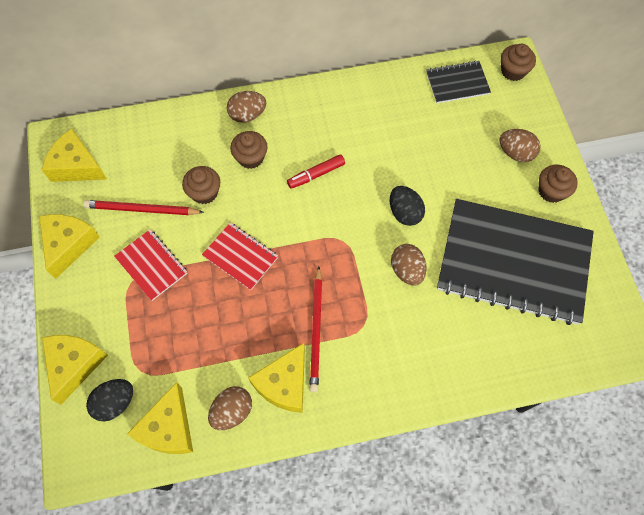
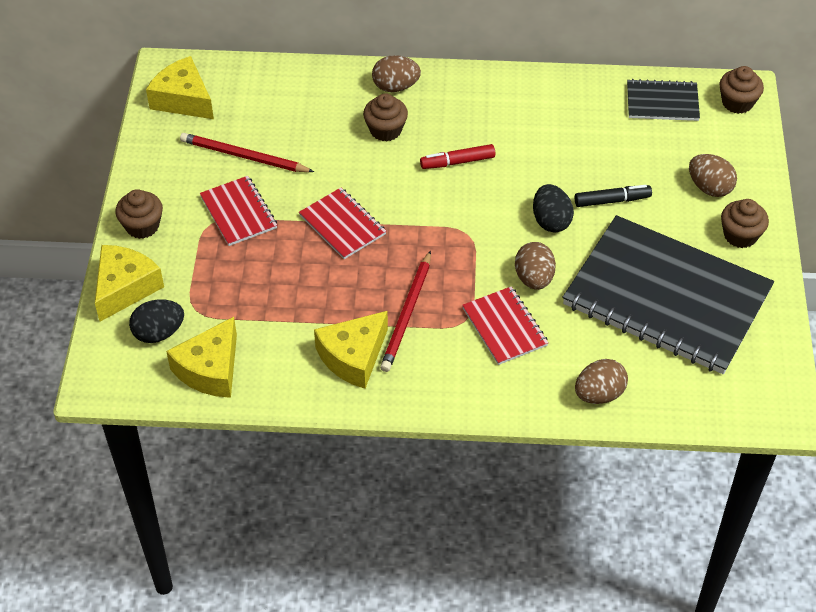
camera: 15 degrees right, 15 degrees down
(69, 244) = (152, 173): yellow cheese -> none
(204, 192) = (321, 154): brown cupcake -> brown cupcake (142, 226)
(232, 411) = (286, 370): brown egg -> brown egg (599, 394)
(397, 322) = (504, 327): none -> red notebook
(446, 182) = (612, 201): none -> black marker

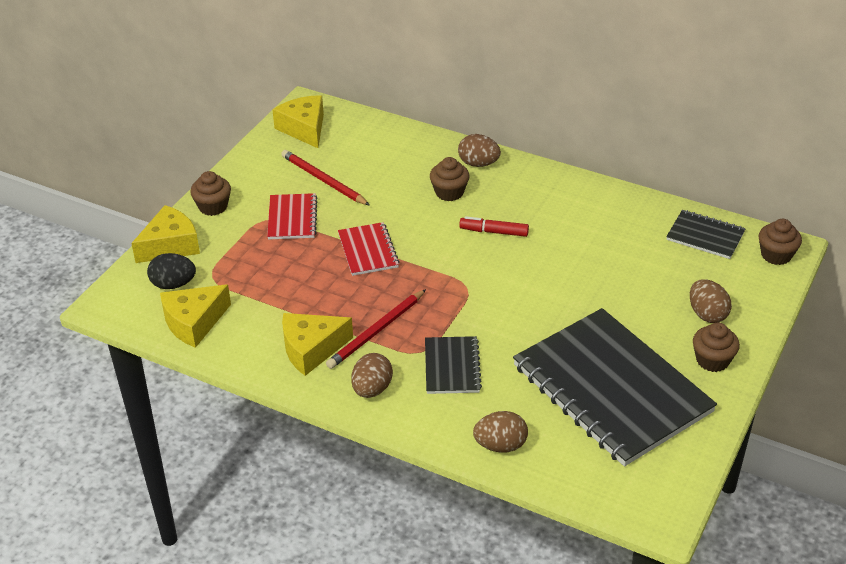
camera: 25 degrees right, 10 degrees down
(504, 327) = (452, 367): red notebook -> black notebook
(534, 278) = (501, 338): brown egg -> brown egg (372, 389)
(551, 221) = (545, 298): black egg -> none
(612, 201) = (610, 299): black marker -> none

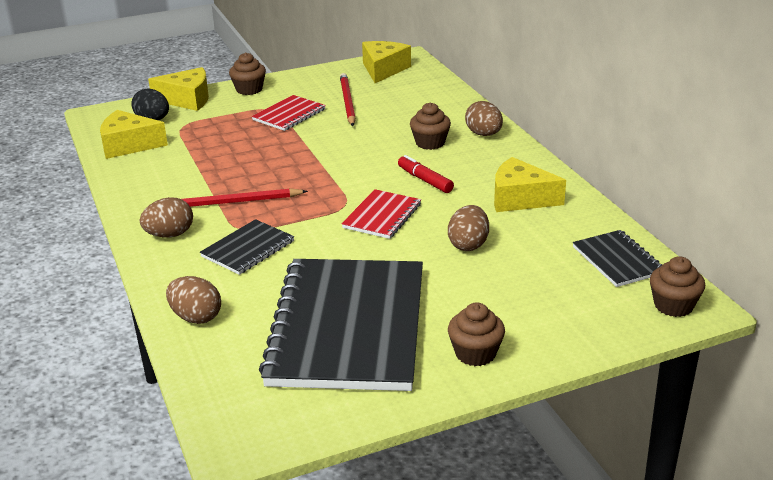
camera: 40 degrees right, 10 degrees down
(311, 349) = (172, 192): yellow cheese -> yellow cheese (520, 198)
(368, 250) = (309, 153): red notebook -> red notebook (382, 216)
(707, 314) = (526, 317): brown egg -> brown egg (468, 245)

